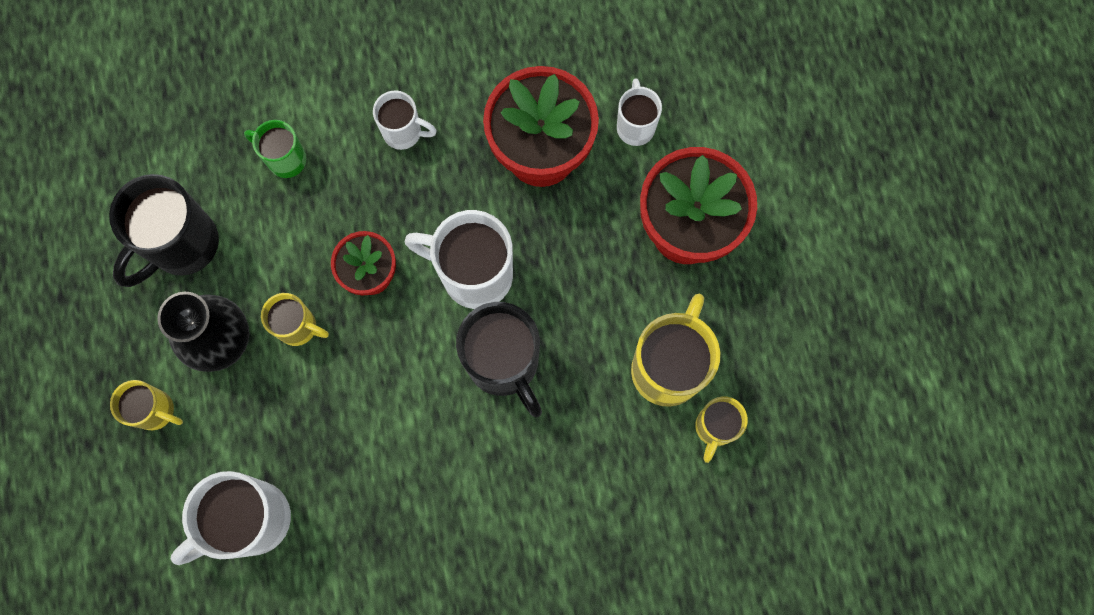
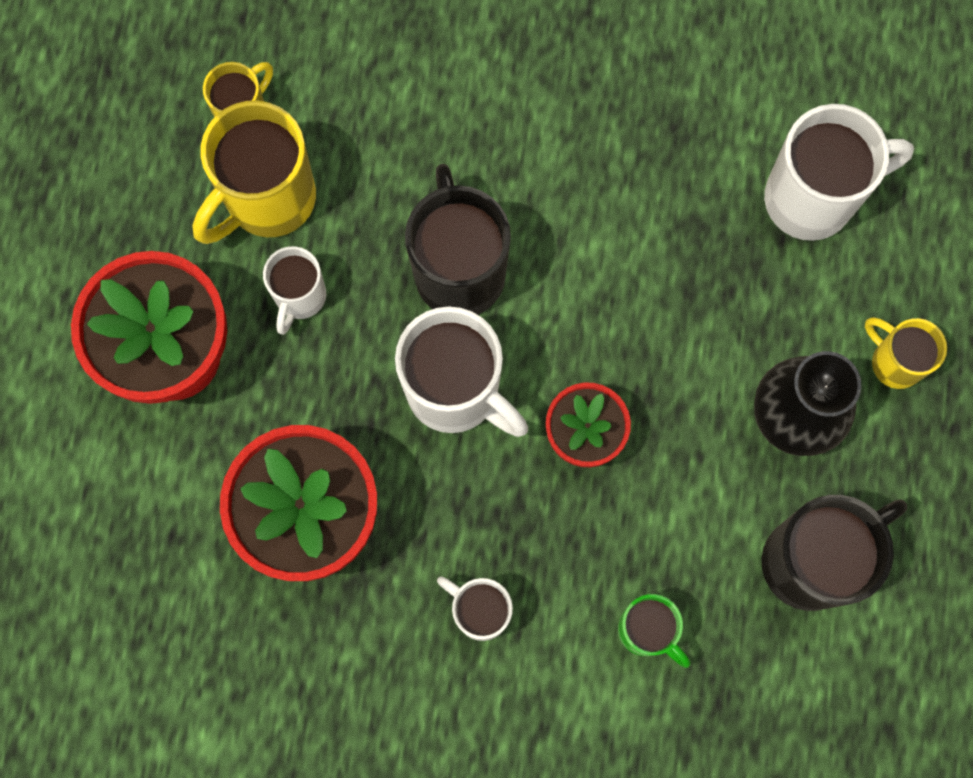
camera: 160 degrees left, 0 degrees up
(299, 327) = (693, 402): yellow mug -> none
(635, 126) = (178, 511): white mug -> white mug (300, 297)

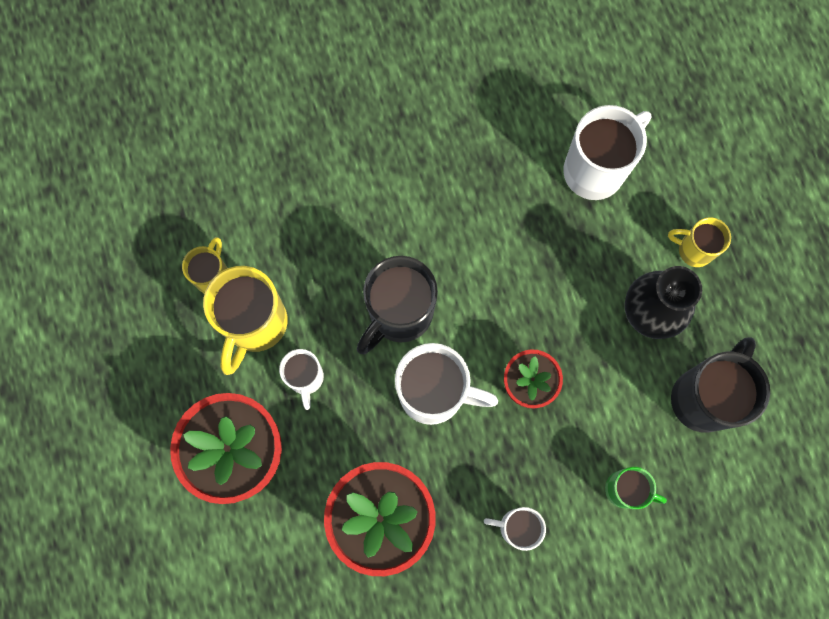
camera: 25 degrees left, 0 degrees up
(459, 270) = (399, 315): black mug -> black mug turned 105 degrees counterclockwise

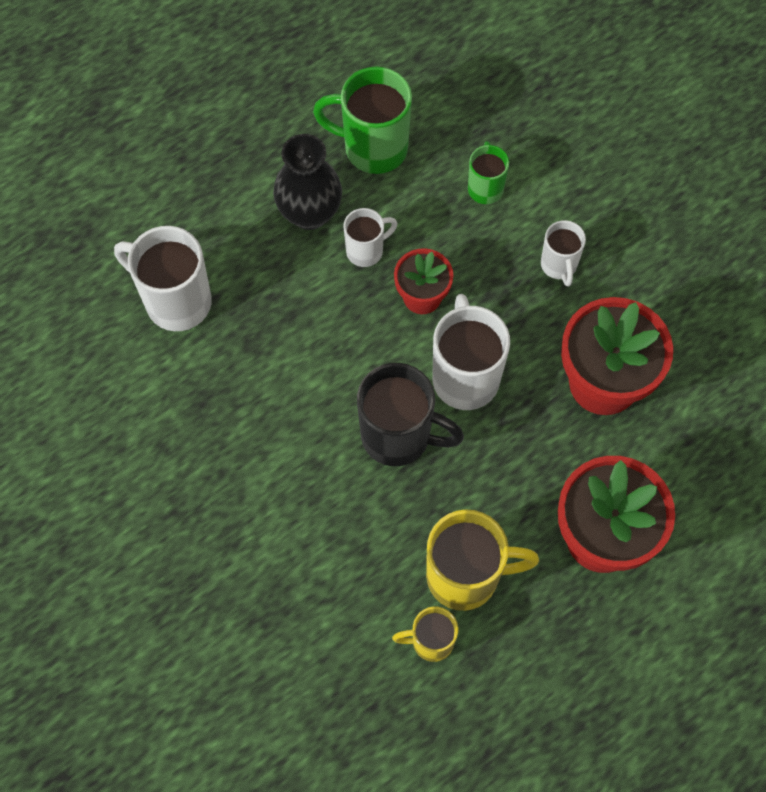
camera: 110 degrees left, 10 degrees down
(306, 378) = (501, 503): white mug -> white mug (366, 251)
(693, 250) = (231, 193): yellow mug -> none
(703, 397) = (373, 148): black mug -> green mug

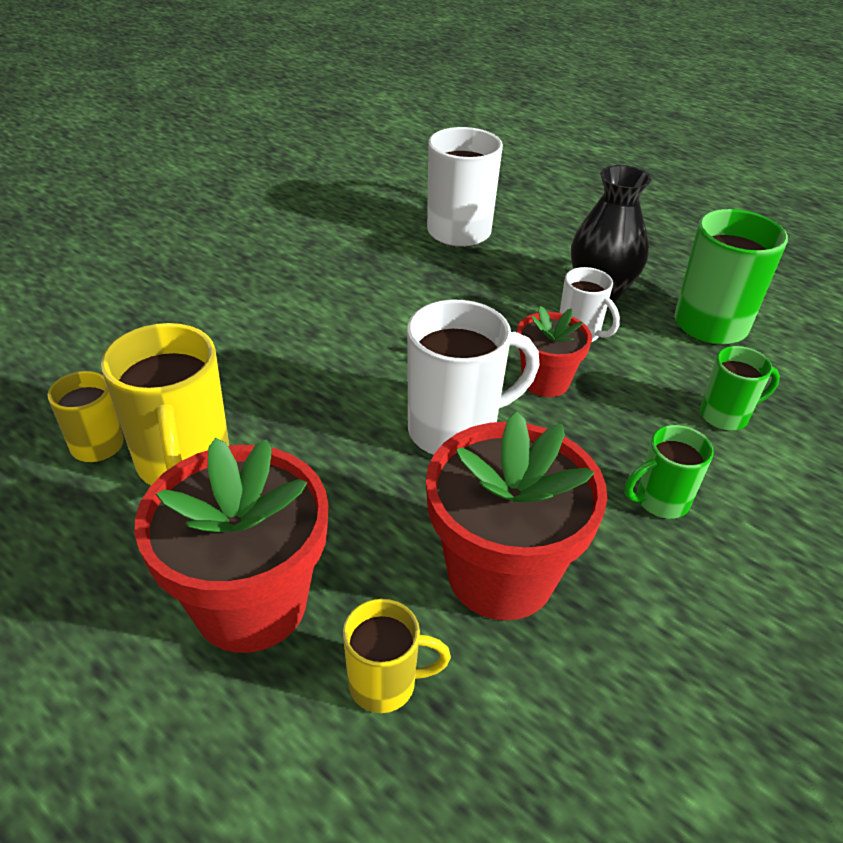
camera: 75 degrees right, 25 degrees down
(399, 436) = (359, 385): black mug -> none
(559, 266) = (660, 501): white mug -> green mug
(670, 467) = (385, 684): none -> yellow mug

